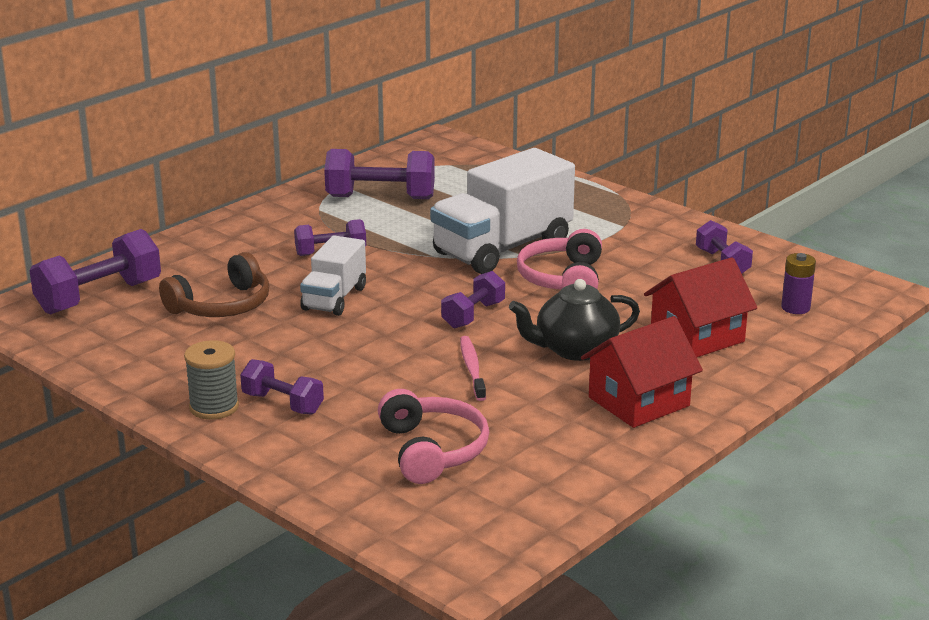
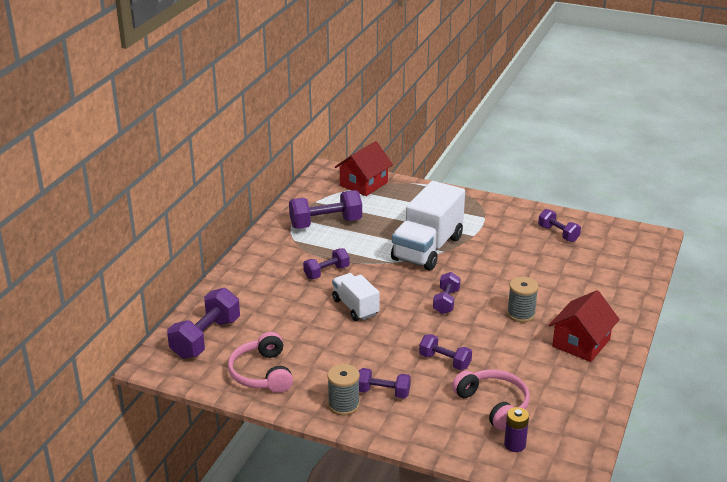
camera: 20 degrees left, 5 degrees up
(222, 306) = (290, 328): brown headphones -> none
(334, 298) = (355, 307): white truck -> white truck turned 150 degrees clockwise
(406, 384) = (444, 361): none -> purple dumbbell
(472, 368) = (473, 341): pink toothbrush -> none
(562, 279) = (478, 264): pink headphones -> pink headphones (262, 373)
(575, 349) = (521, 314): black teapot -> grey spool
(697, 337) = (580, 290): red house -> red house (363, 184)
(795, 308) = (618, 258): purple battery -> purple battery (514, 445)

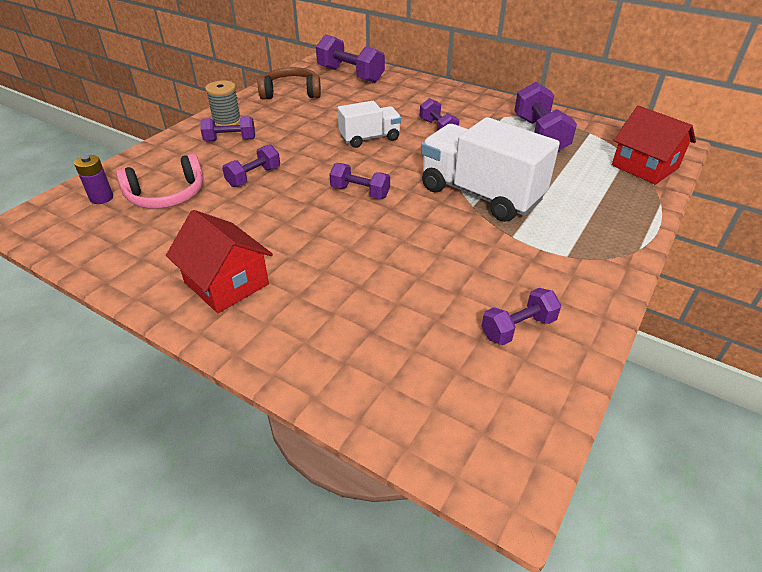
camera: 100 degrees right, 10 degrees up
(262, 373) = (291, 93): pink headphones -> brown headphones
(383, 392) = (230, 140): purple dumbbell -> purple dumbbell turned 60 degrees clockwise
(521, 314) = (312, 244): grey spool -> none

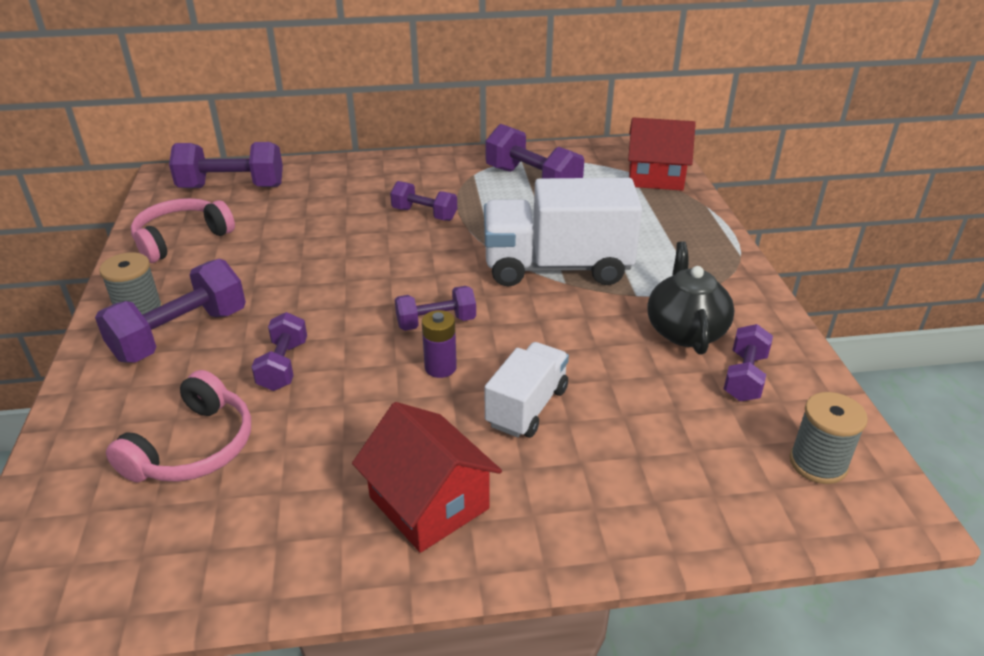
camera: 40 degrees left, 5 degrees down
(101, 198) = (93, 503): purple battery -> purple battery (440, 367)
(226, 283) = (429, 503): red house -> red house turned 45 degrees clockwise
(230, 140) = (181, 335): purple dumbbell -> purple dumbbell, size x1.66
(291, 93) = (181, 239): brown headphones -> pink headphones
(369, 138) = (363, 256): white truck -> white truck (527, 407)
(491, 414) = (818, 463): none -> grey spool
(516, 276) = (685, 330): none -> black teapot

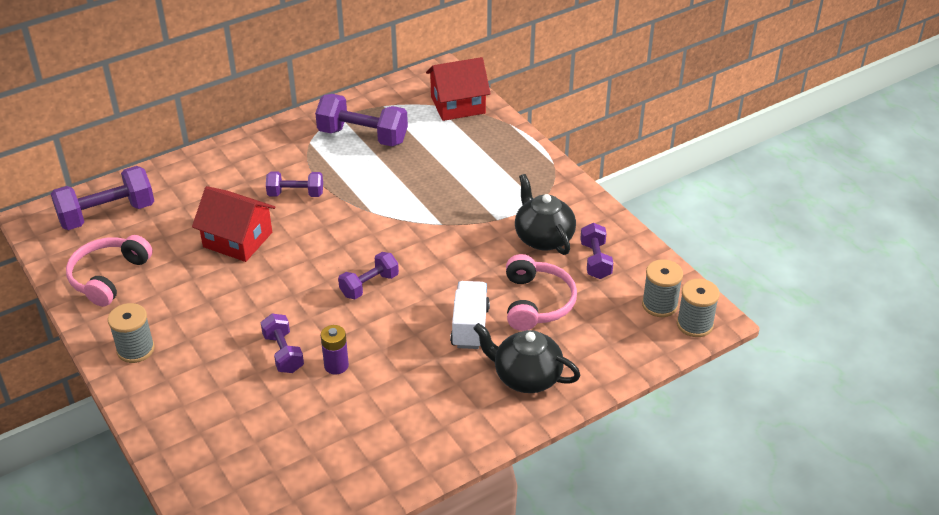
camera: 25 degrees left, 5 degrees up
(181, 335) = (185, 355): purple dumbbell -> none
(194, 447) = (269, 428): pink headphones -> pink headphones (537, 302)
(429, 503) = (447, 407): red house -> red house (237, 239)
(440, 367) = (395, 318): purple battery -> purple battery (336, 365)
(557, 267) = (428, 213): white truck -> none
(564, 499) = (526, 377): none -> black teapot
(865, 510) = (694, 324): none -> grey spool

